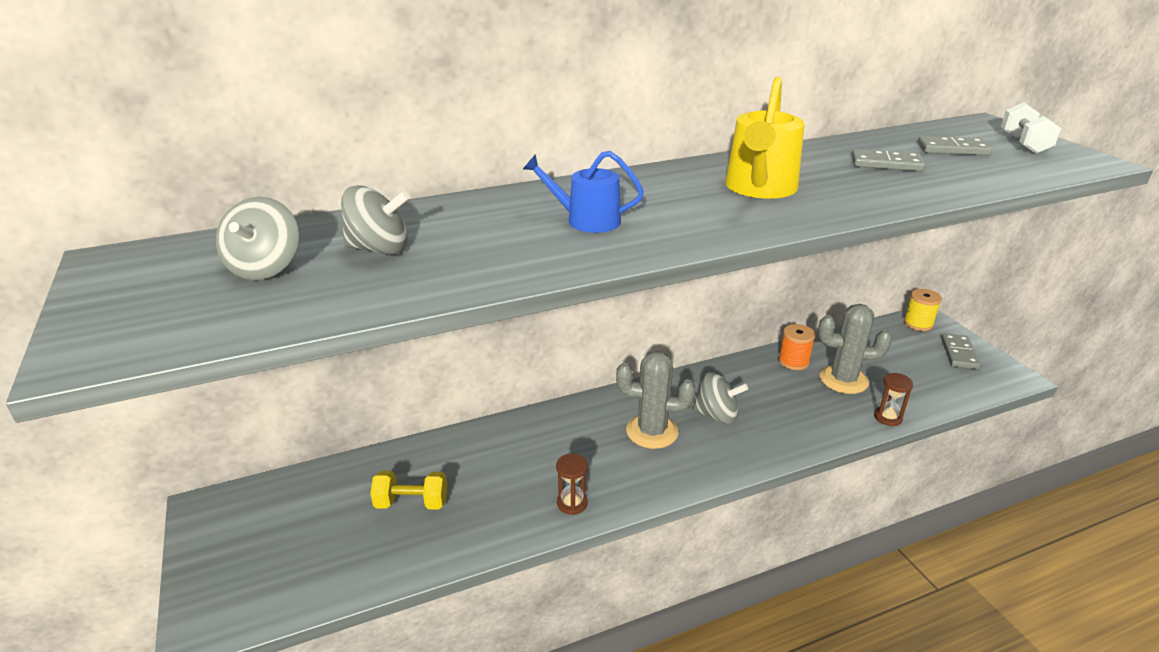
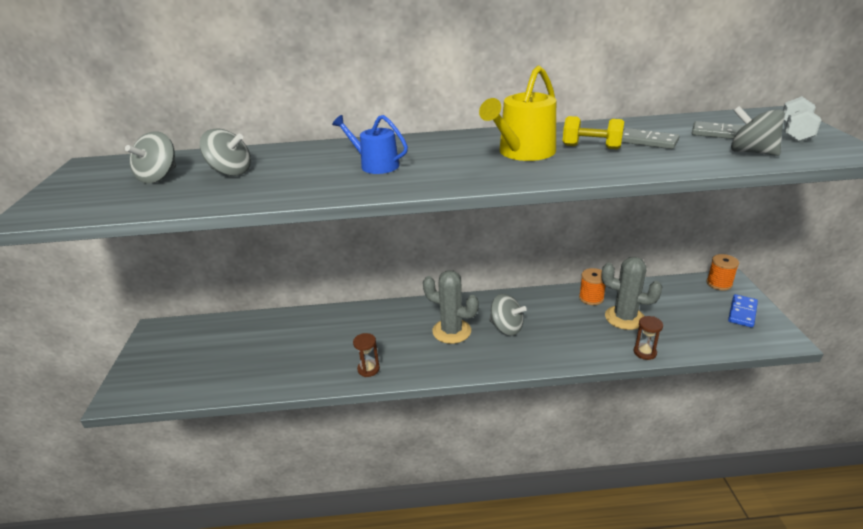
camera: 20 degrees right, 0 degrees up
(412, 503) = (269, 349): yellow dumbbell -> yellow dumbbell (591, 147)
(918, 324) = (719, 284): yellow spool -> orange spool
(959, 353) = (742, 312): grey domino -> blue domino
(1004, 169) = (751, 152): none -> grey spinning top

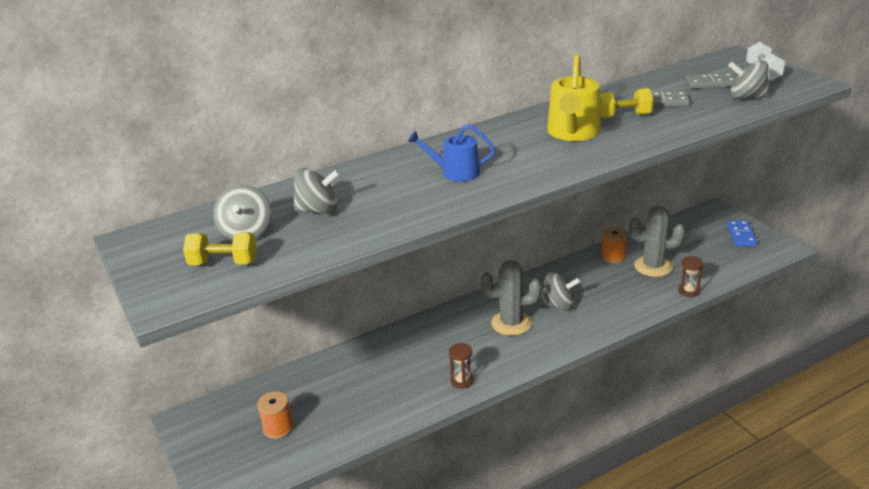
camera: 25 degrees left, 0 degrees up
(109, 196) = (223, 263): none -> yellow dumbbell
(719, 284) = (709, 215): orange spool -> orange spool (278, 428)

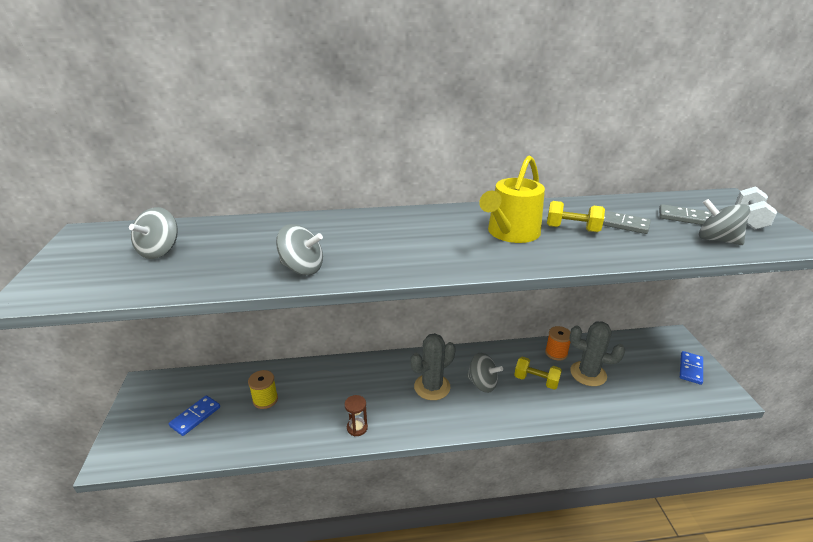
camera: 20 degrees right, 0 degrees up
(223, 263) = (111, 273): yellow dumbbell -> yellow dumbbell (536, 381)
(278, 428) = (195, 416): orange spool -> blue domino
(318, 210) = (232, 247): grey spinning top -> grey spinning top (302, 268)
(343, 389) = (265, 399): none -> yellow spool
(455, 172) = (373, 243): blue watering can -> none
(511, 323) = (432, 387): grey cactus -> grey cactus turned 60 degrees counterclockwise
(688, 291) = (610, 410): brown hourglass -> none

